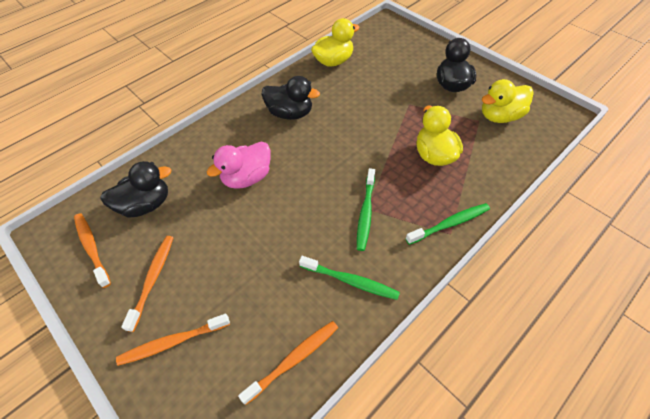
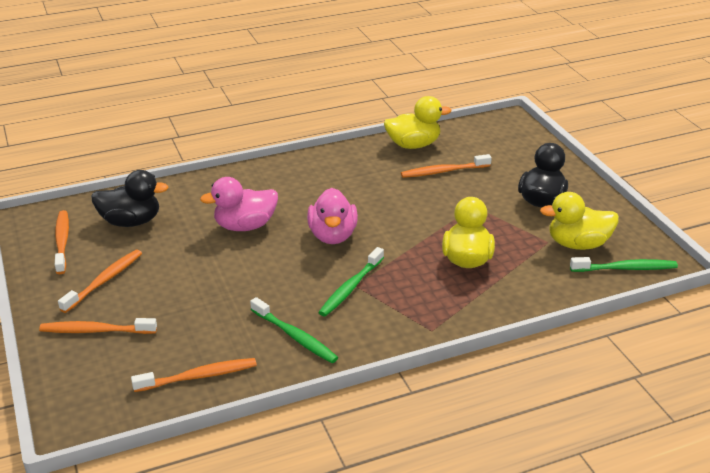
camera: 20 degrees right, 20 degrees down
(290, 113) = (328, 182): black duck -> none
(322, 165) = (332, 235): none -> pink duck
(369, 79) = (443, 171): none -> orange toothbrush
(449, 224) = (437, 322): green toothbrush -> green toothbrush (625, 268)

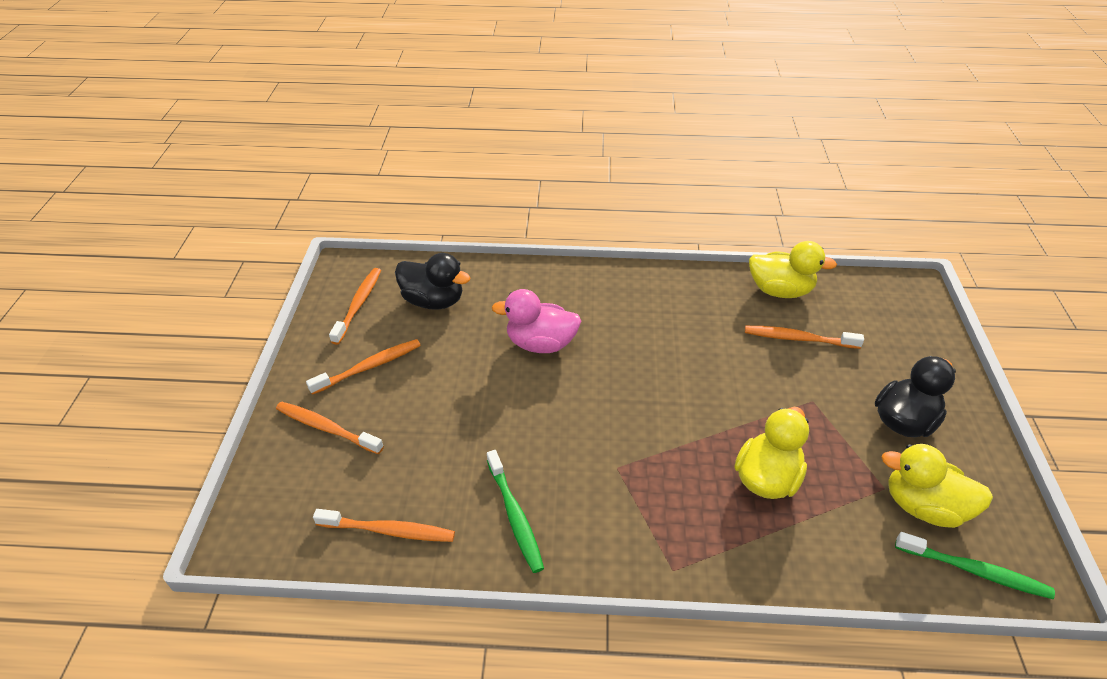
camera: 25 degrees right, 10 degrees up
(332, 235) = (626, 388): pink duck -> none
(350, 288) = (610, 469): green toothbrush -> none

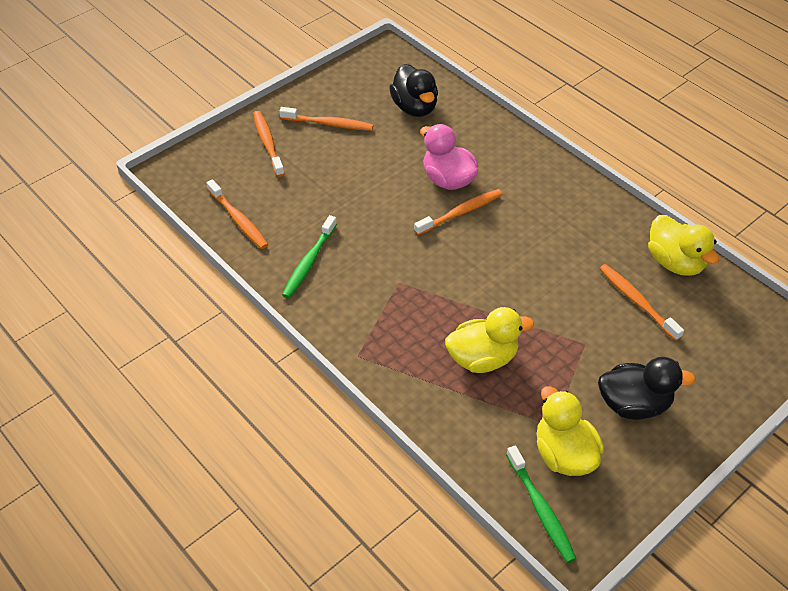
camera: 45 degrees right, 5 degrees up
(358, 305) = (366, 81): orange toothbrush -> orange toothbrush (460, 213)

